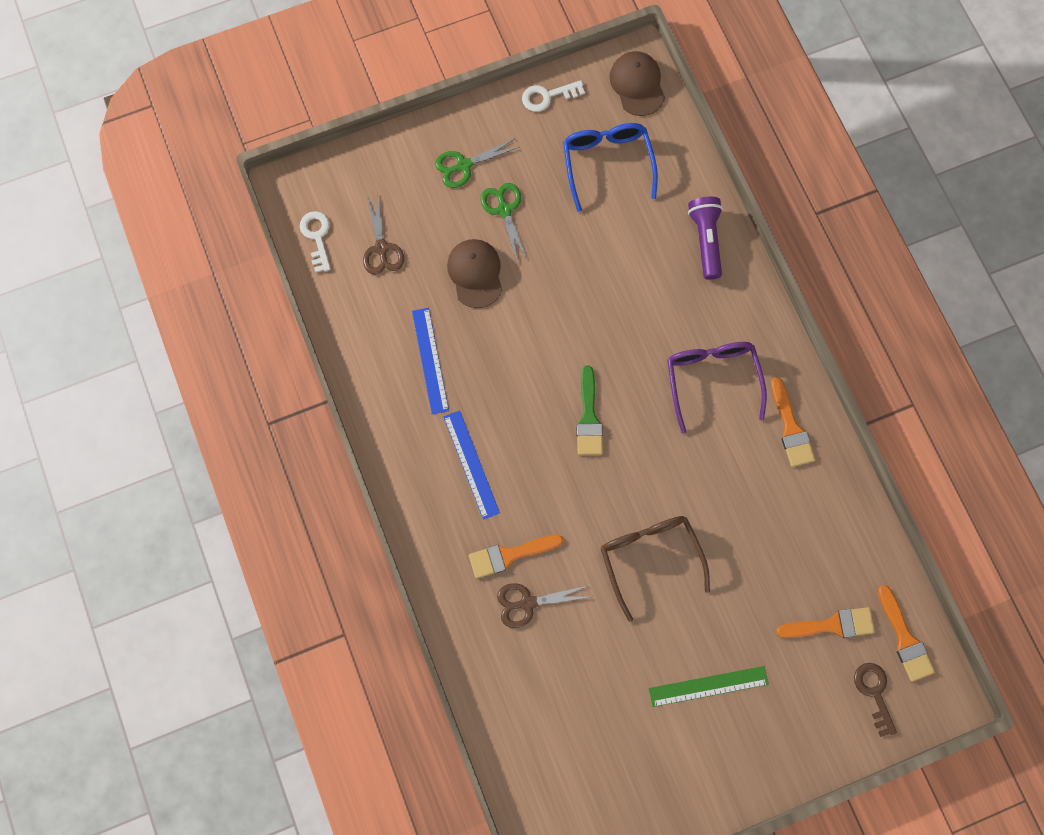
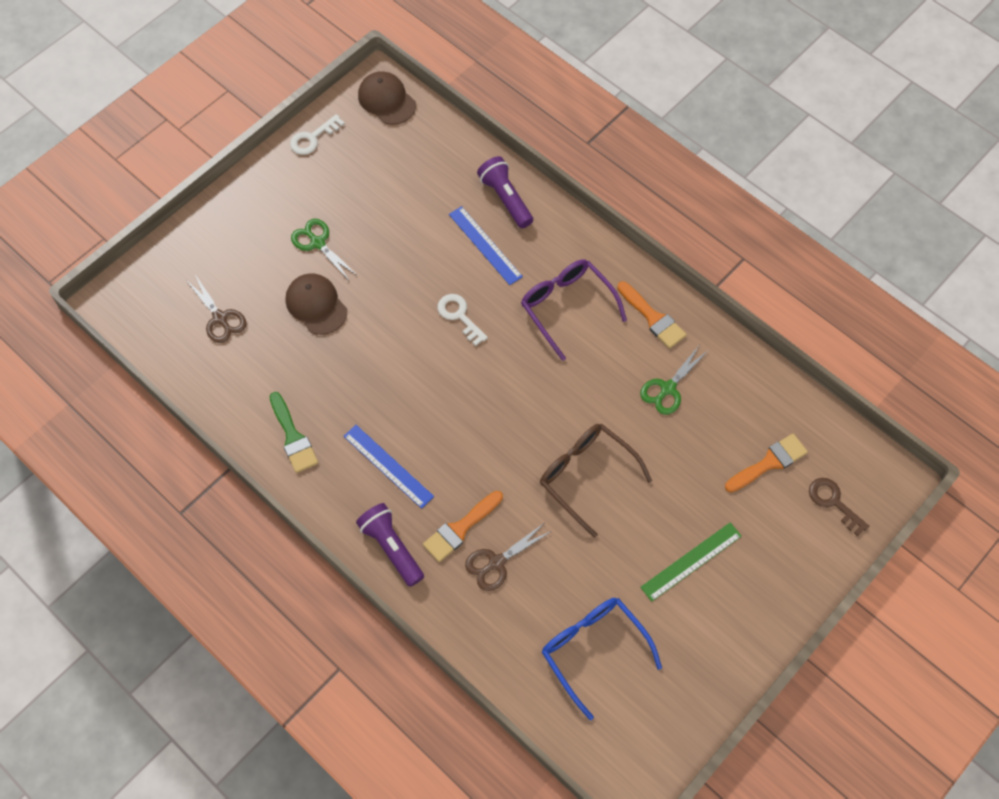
camera: 25 degrees left, 10 degrees down
(317, 237) = (155, 332): white key -> white key (459, 316)
(430, 360) = (309, 394): blue ruler -> blue ruler (485, 245)
(439, 544) = (391, 548): none -> purple flashlight
(464, 165) = (264, 221): green scissors -> green scissors (668, 388)
(589, 418) = (475, 382): green brush -> green brush (293, 437)
(607, 164) = (391, 171): blue glasses -> blue glasses (593, 650)
(905, 638) = (835, 446): orange brush -> none

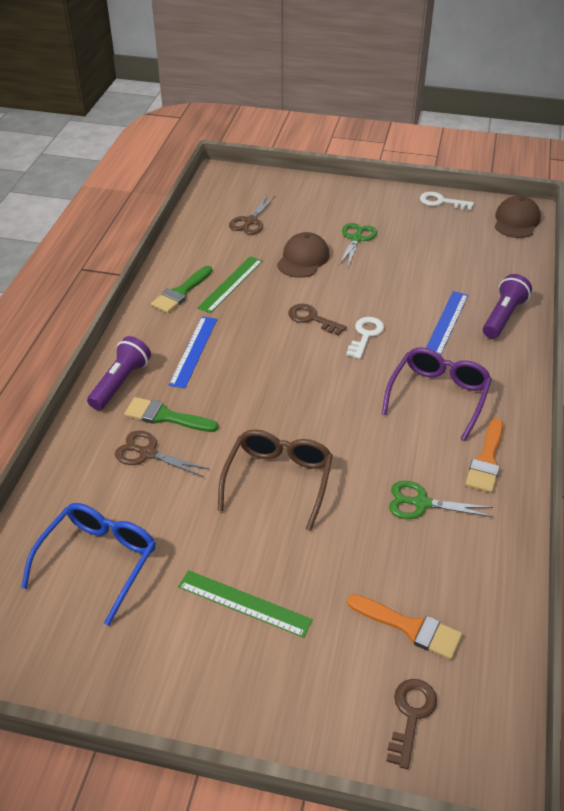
camera: 60 degrees right, 20 degrees down
(310, 387) = (231, 284): none -> green ruler
(409, 346) = (312, 319): none -> brown key
(460, 528) = (165, 416): orange brush -> green brush

